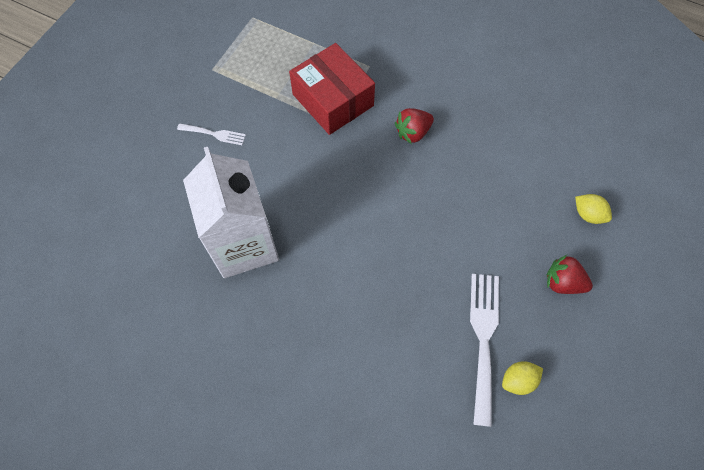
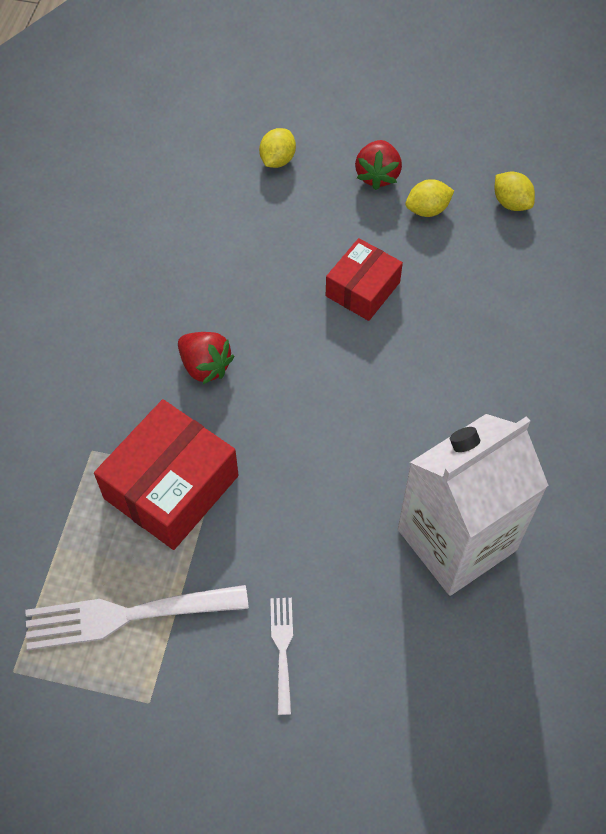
camera: 105 degrees left, 5 degrees down
(453, 242) = (362, 289): none -> red box
(483, 339) = (477, 240): white fork -> white fork (126, 616)
(521, 310) = (427, 210): none -> yellow lemon

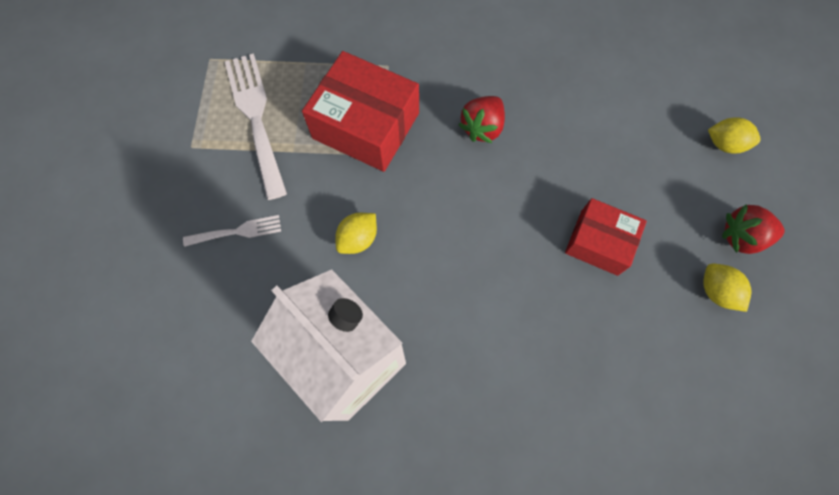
camera: 80 degrees right, 10 degrees up
(511, 203) = (758, 379): yellow lemon -> yellow lemon (358, 239)

